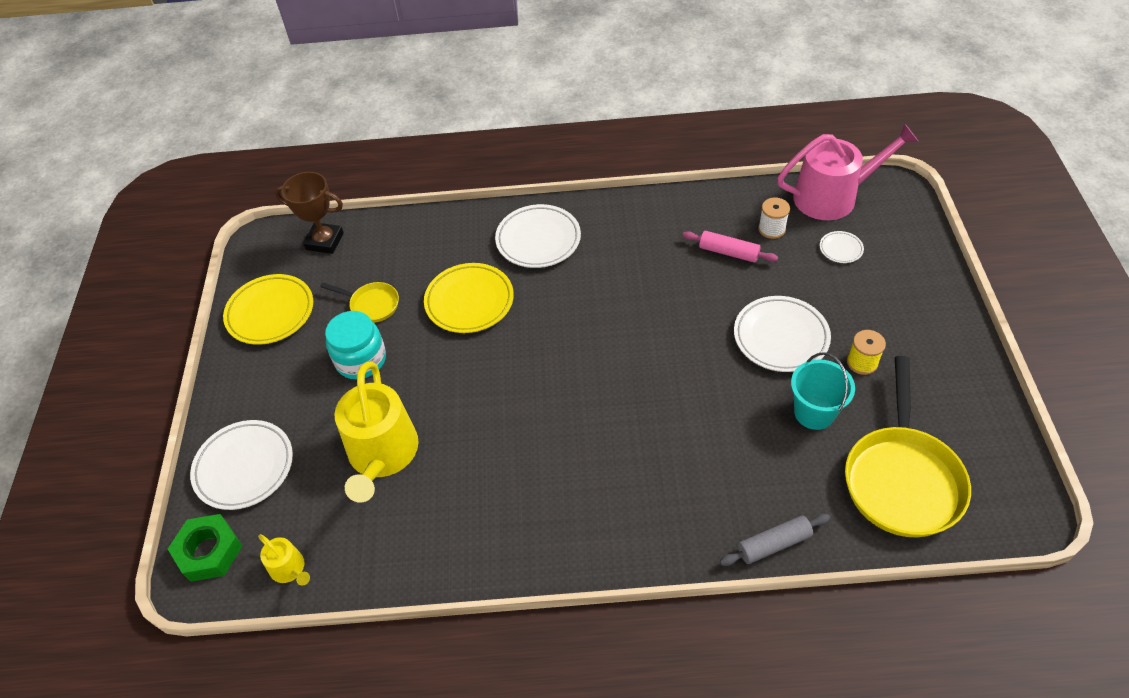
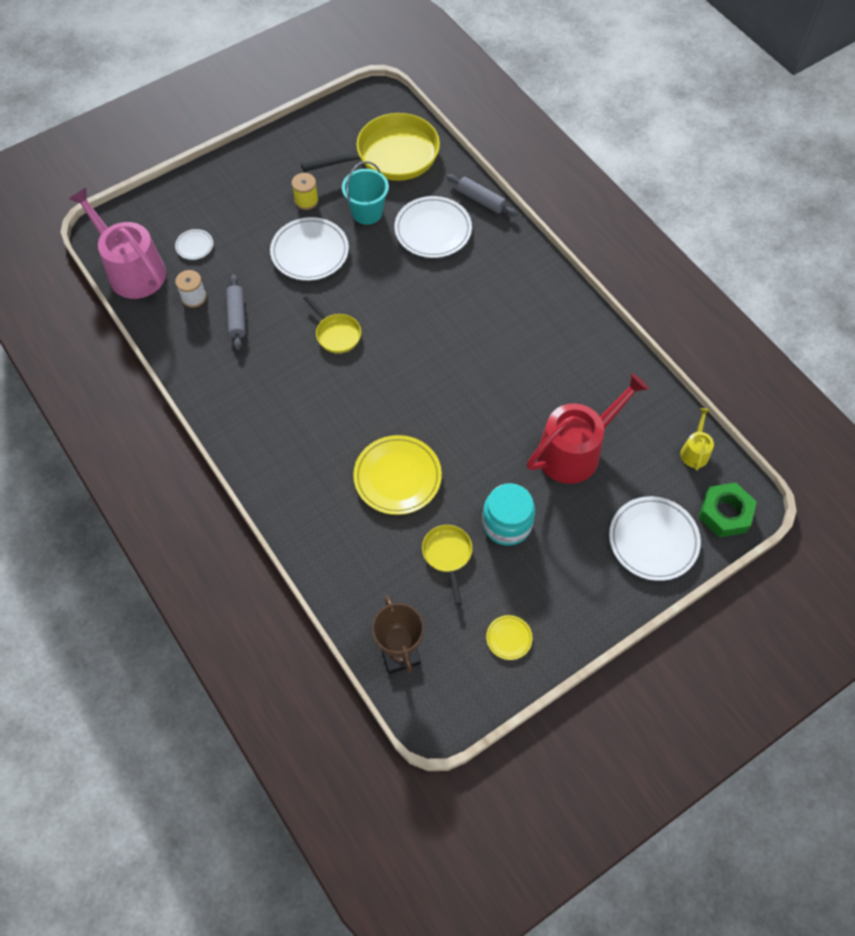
camera: 125 degrees left, 10 degrees up
(270, 313) = (509, 638): yellow plate -> yellow plate, size x0.49
(382, 455) = (575, 450): yellow watering can -> red watering can
(538, 240) = (296, 462): white plate -> white plate (433, 230)
(658, 319) = (336, 334): none -> yellow pan
(728, 252) = (237, 316): pink rolling pin -> grey rolling pin

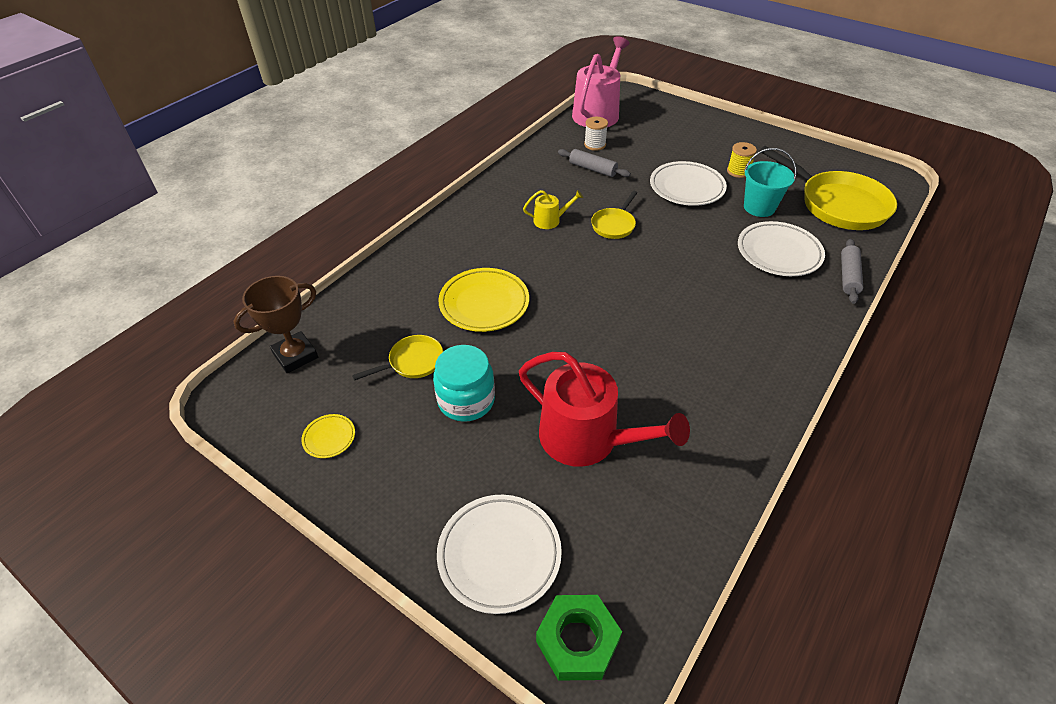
camera: 70 degrees right, 15 degrees down
(194, 246) = (642, 132): white plate -> none
(237, 316) = (592, 169): grey rolling pin -> grey rolling pin turned 60 degrees clockwise
(695, 451) = (656, 575): yellow watering can -> yellow watering can (550, 220)

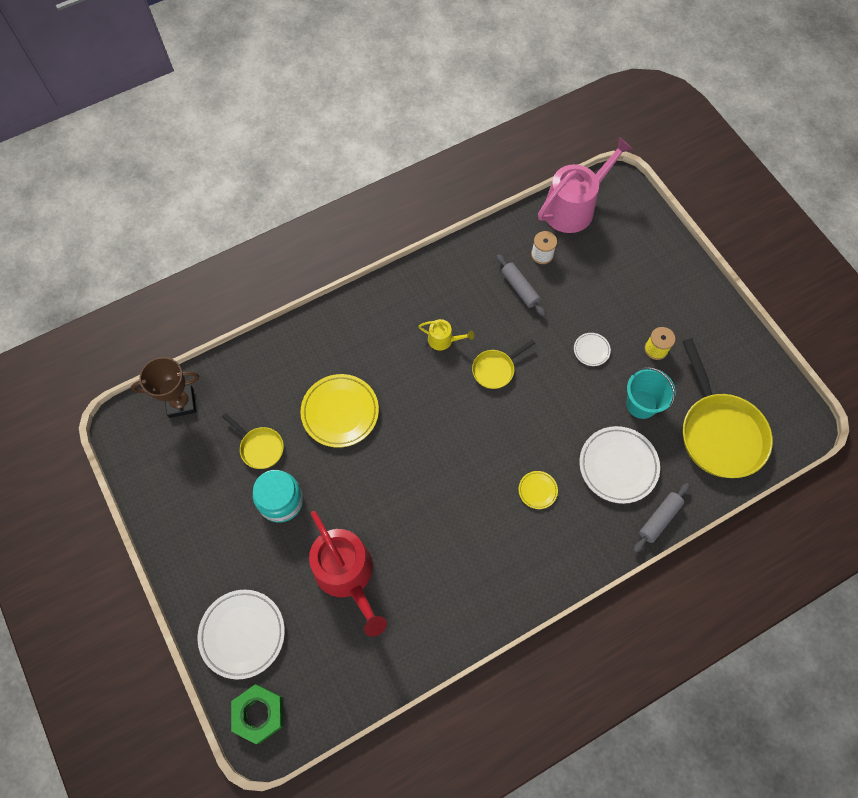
camera: 25 degrees right, 20 degrees up
(329, 438) = (176, 490): yellow plate -> yellow plate (537, 490)
(412, 362) = (260, 447): yellow pan -> yellow pan turned 45 degrees clockwise
(686, 188) = (591, 350): white plate -> white plate, size x0.49

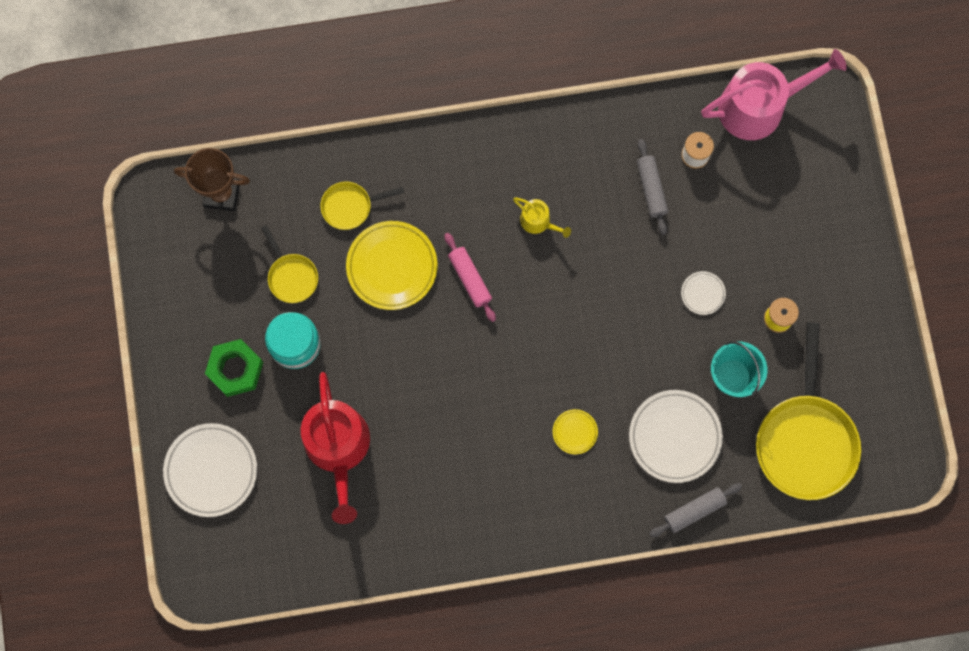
camera: 20 degrees right, 10 degrees up
(259, 714) = (203, 555): green nut -> green nut (235, 369)
(406, 400) = (470, 279): none -> pink rolling pin
(495, 369) = (583, 278): yellow pan -> yellow pan (350, 206)

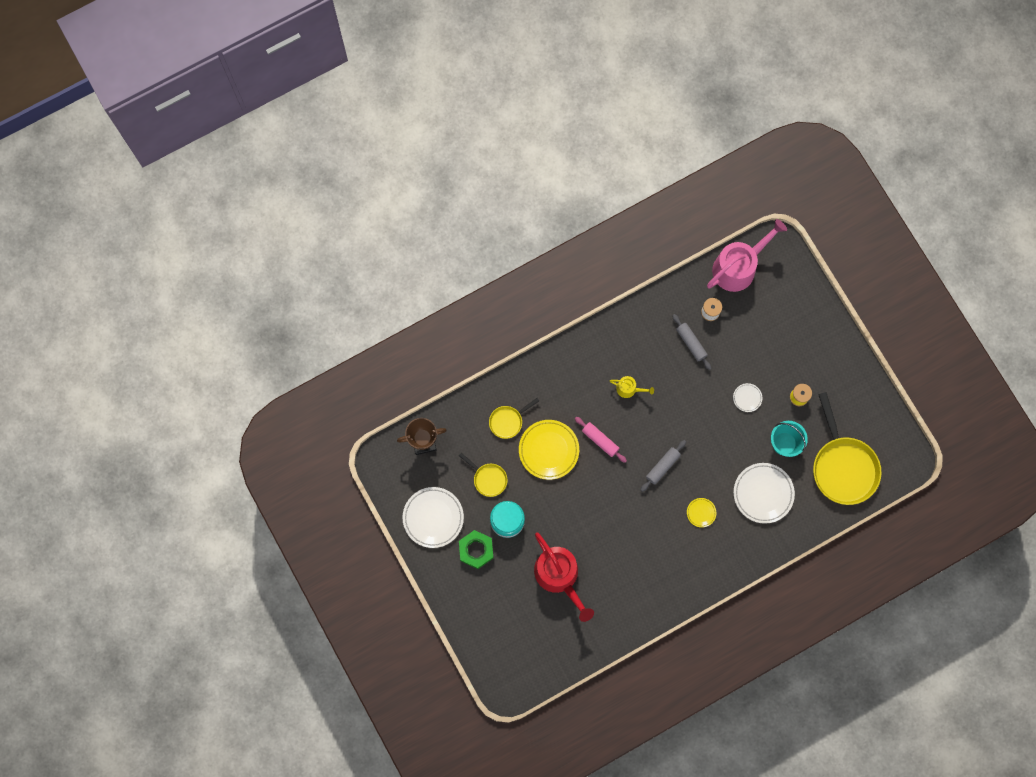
camera: 20 degrees left, 0 degrees up
(211, 470) = (486, 618): white plate -> white plate (433, 518)
(694, 511) = (792, 534): grey rolling pin -> grey rolling pin (662, 466)

